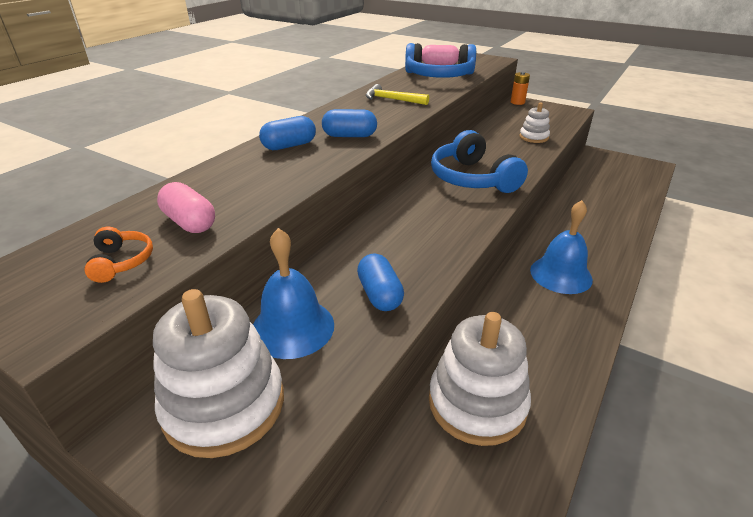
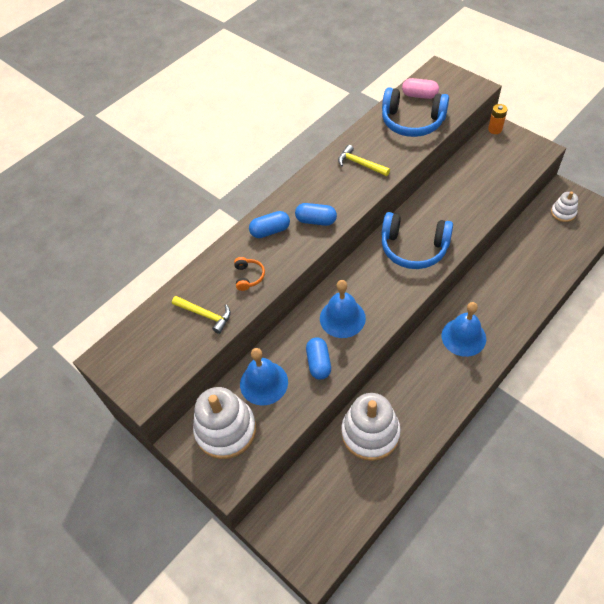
camera: 15 degrees right, 20 degrees up
(121, 262) = (170, 346): orange headphones -> orange headphones (248, 276)
(190, 222) = (205, 315): pink capsule -> yellow hammer
(402, 244) = (342, 318): none -> blue bell
(472, 178) = (413, 248): blue headphones -> blue headphones turned 60 degrees counterclockwise
(533, 137) = (487, 192): white stacking toy -> white stacking toy (563, 213)

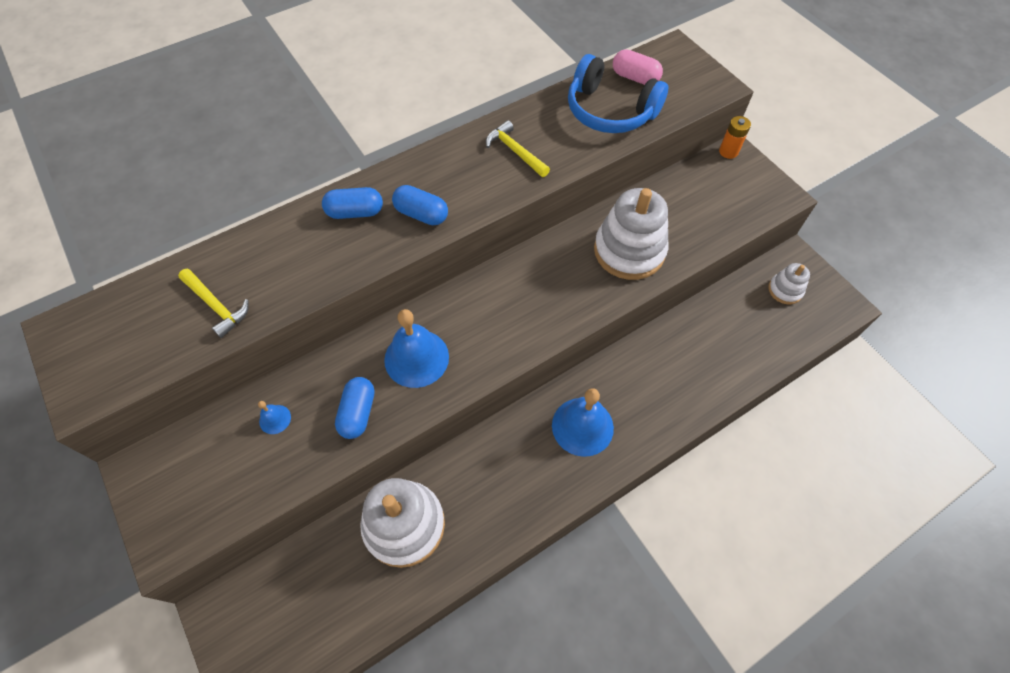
camera: 10 degrees right, 5 degrees up
(226, 430) = (197, 471): white stacking toy -> white stacking toy (629, 251)
(248, 276) = (297, 268): orange headphones -> none
(264, 383) = (275, 419): blue bell -> blue bell, size x0.46
(413, 248) = (552, 286): blue headphones -> none

